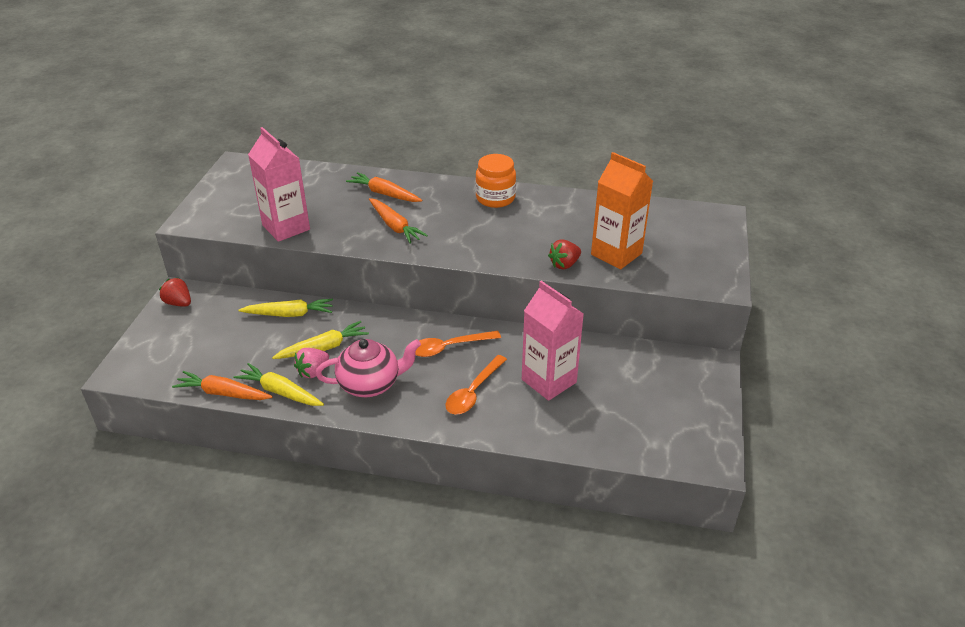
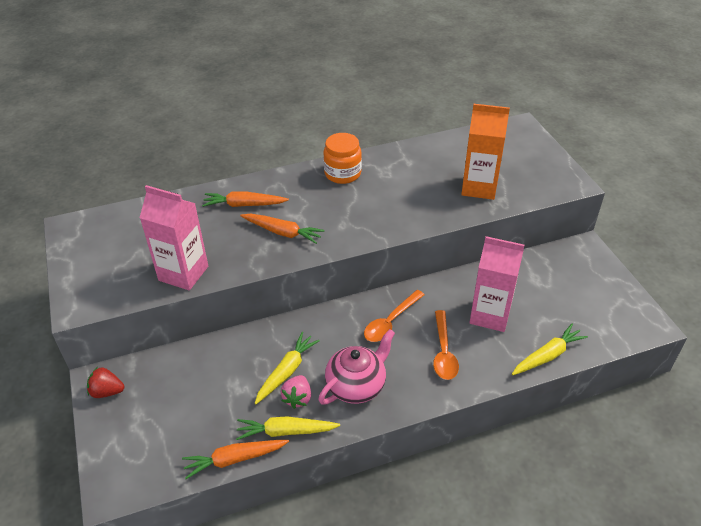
camera: 30 degrees left, 5 degrees up
(289, 314) = (227, 354): yellow carrot -> yellow carrot (547, 355)
(564, 264) = (450, 212): red strawberry -> none

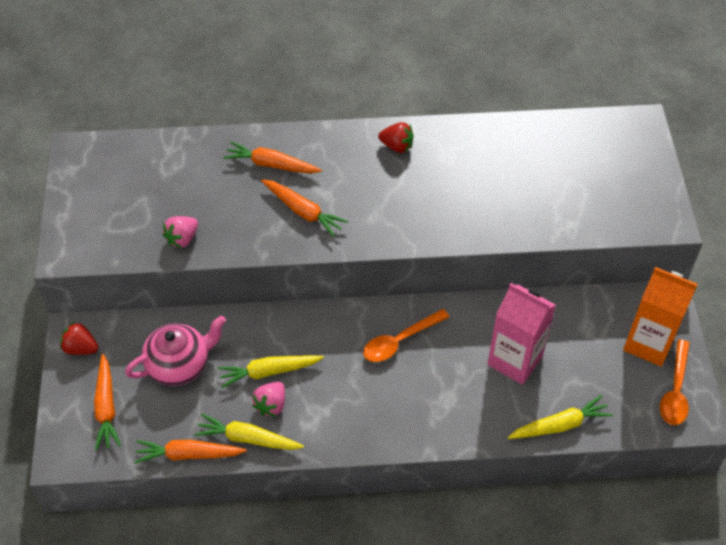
camera: 15 degrees right, 10 degrees up
(144, 437) = (106, 407): none -> orange carrot
(183, 273) = (182, 239): pink carton -> pink strawberry
(286, 371) = (269, 372): yellow carrot -> yellow carrot turned 150 degrees counterclockwise
(342, 173) = (397, 146): orange jar -> red strawberry
(356, 385) = (337, 406): pink teapot -> pink teapot (180, 365)
(443, 352) = (445, 392): orange spoon -> orange spoon (675, 391)
(479, 187) = (551, 202): orange carton -> orange carton (649, 343)

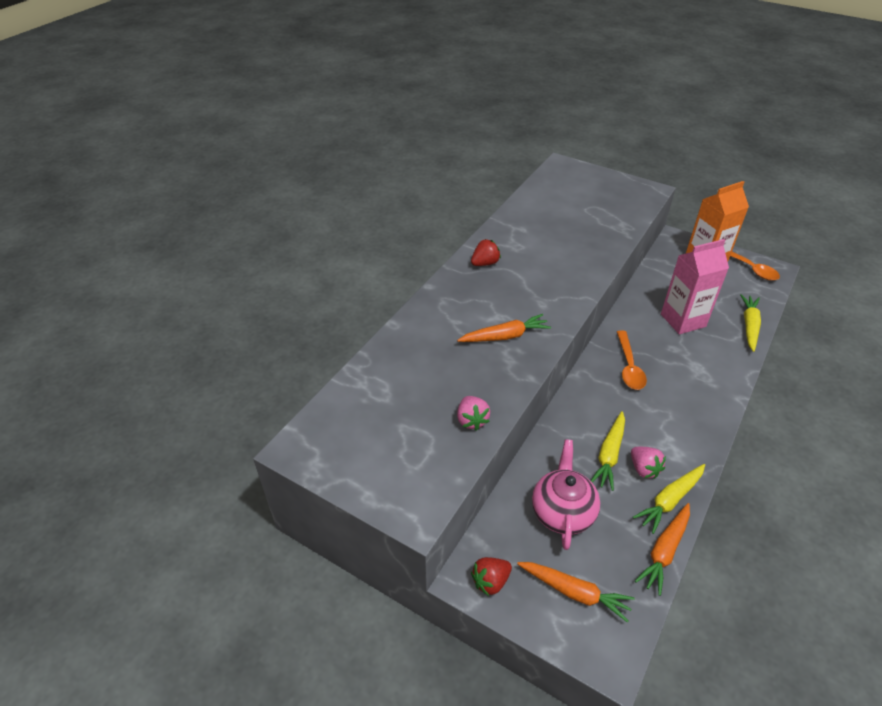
camera: 55 degrees left, 10 degrees down
(271, 164) = (440, 332): orange carrot -> none

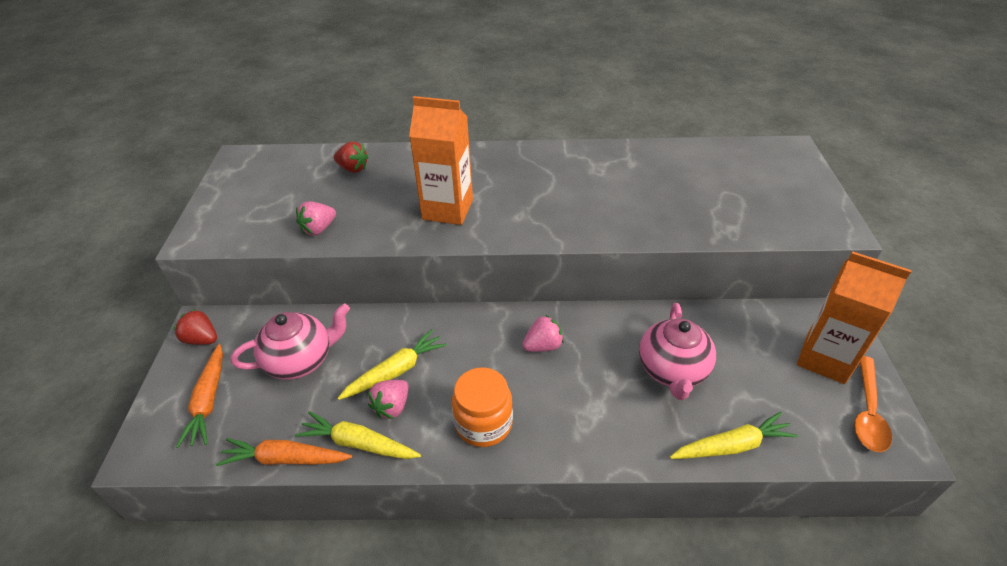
camera: 60 degrees right, 0 degrees up
(485, 263) = (547, 161): red strawberry -> red strawberry (353, 168)
(505, 336) = (447, 209): orange carrot -> orange carton
(609, 455) = (396, 371): yellow carrot -> yellow carrot turned 150 degrees clockwise
(629, 367) = (543, 346): orange spoon -> pink strawberry
(683, 320) = (672, 370): pink carton -> pink teapot
(683, 425) = (483, 423): none -> orange jar

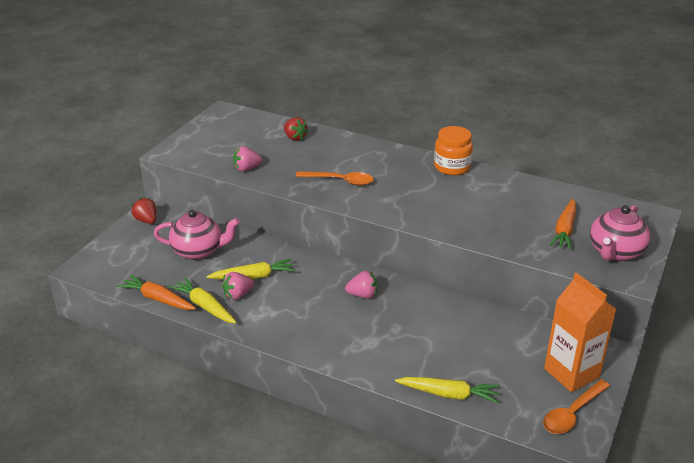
camera: 25 degrees right, 10 degrees down
(208, 401) = (132, 255): orange carrot -> orange carrot (564, 230)
(447, 209) = (340, 181): orange carton -> orange spoon
(483, 423) = (289, 323): orange jar -> orange jar (452, 167)
(672, 370) = (444, 339): pink teapot -> pink teapot (615, 252)

